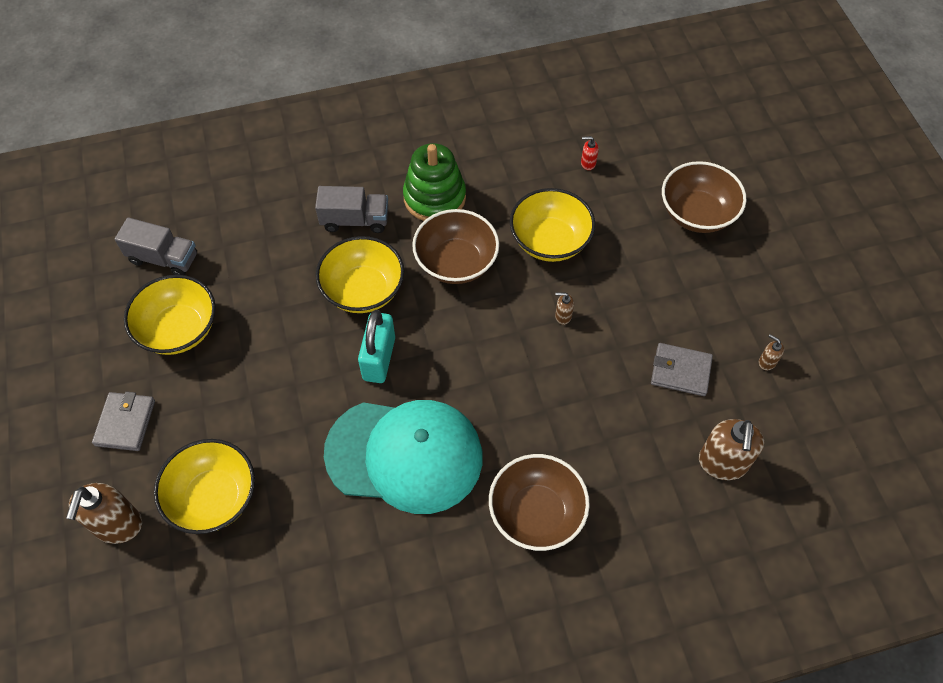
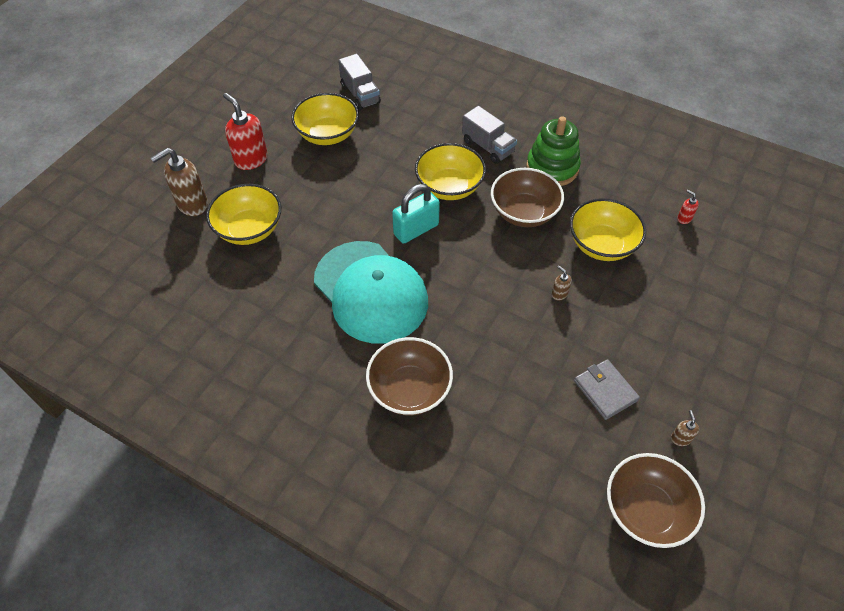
camera: 45 degrees right, 5 degrees down
(125, 423) = (251, 159): grey wallet -> red soap dispenser
(697, 213) = (735, 305): brown bowl -> brown bowl (646, 510)
(722, 463) = (569, 471): brown soap dispenser -> none

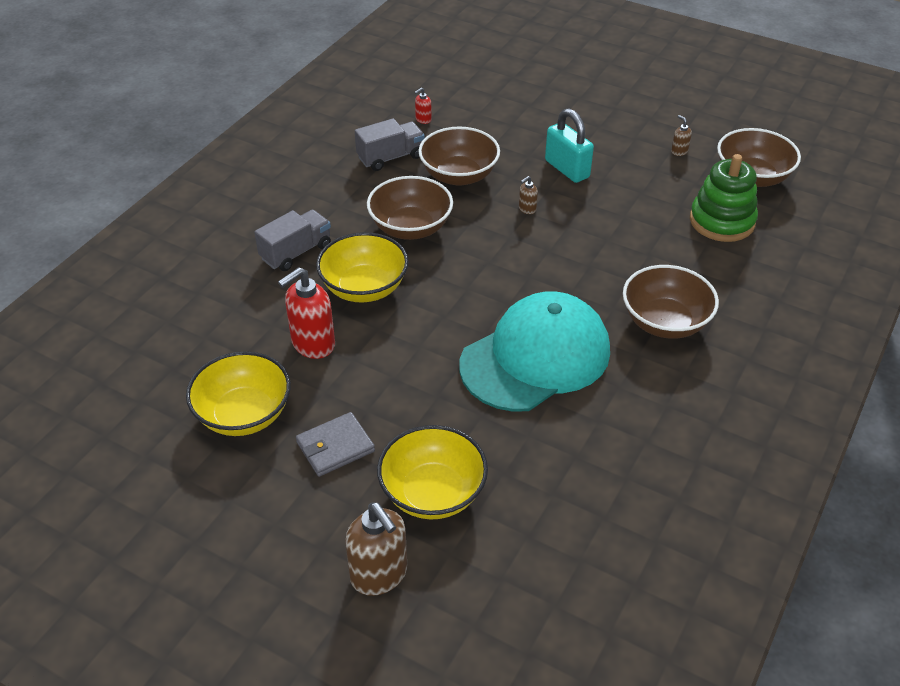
camera: 90 degrees left, 10 degrees down
(251, 159) = (285, 507): red soap dispenser -> red soap dispenser (312, 344)
(360, 94) = (160, 380): grey truck -> grey truck (391, 157)
(416, 229) = (435, 318): turquoise padlock -> turquoise padlock (567, 169)
(552, 168) = (340, 202): green stacking toy -> green stacking toy (722, 221)
(601, 245) = (459, 175): yellow bowl -> brown bowl
(605, 390) = (639, 188): grey wallet -> grey wallet (335, 447)
(680, 438) = (679, 151): brown soap dispenser -> brown soap dispenser turned 60 degrees clockwise

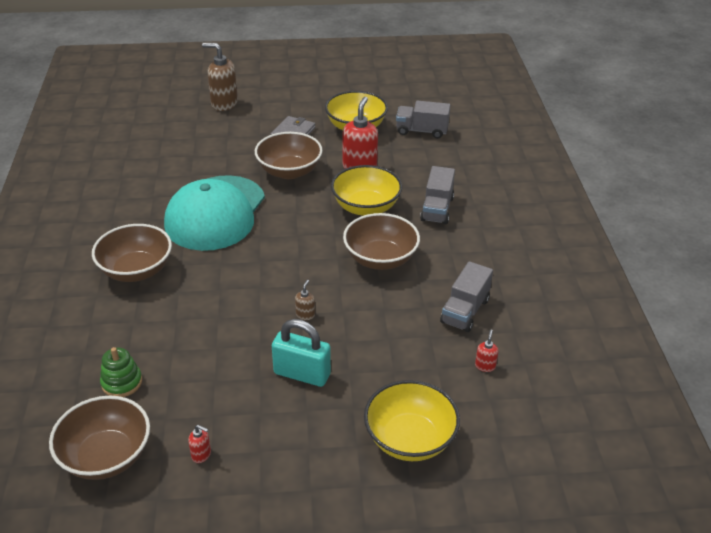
camera: 145 degrees right, 5 degrees down
(173, 364) = (421, 131): none -> grey truck
(433, 493) = (224, 135): yellow bowl -> yellow bowl (410, 439)
(459, 175) = (390, 320): brown bowl -> brown bowl (289, 171)
(679, 151) = (201, 455): brown soap dispenser -> red soap dispenser
(722, 221) = (122, 382): green stacking toy -> green stacking toy, size x0.59

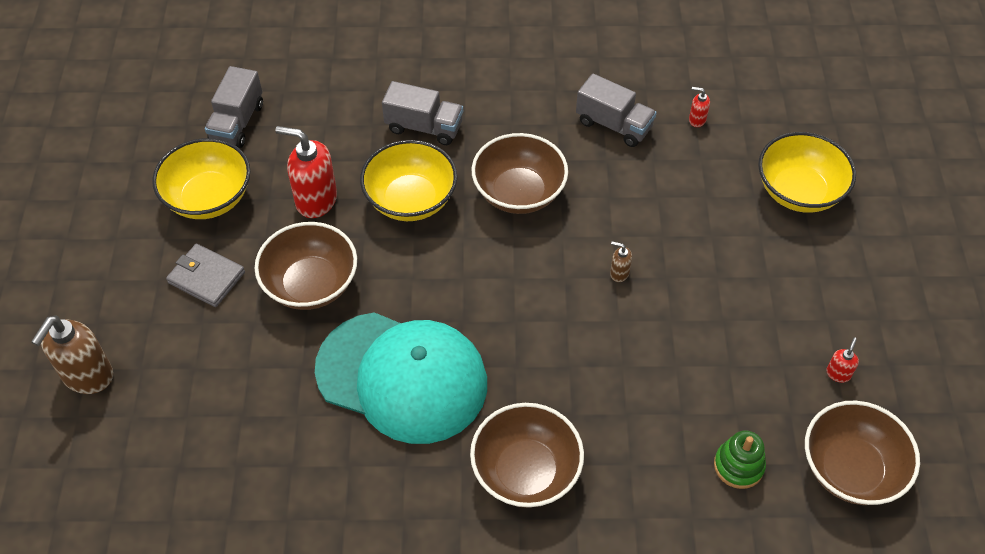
camera: 85 degrees left, 15 degrees up
(302, 374) = (715, 279): turquoise padlock -> none

